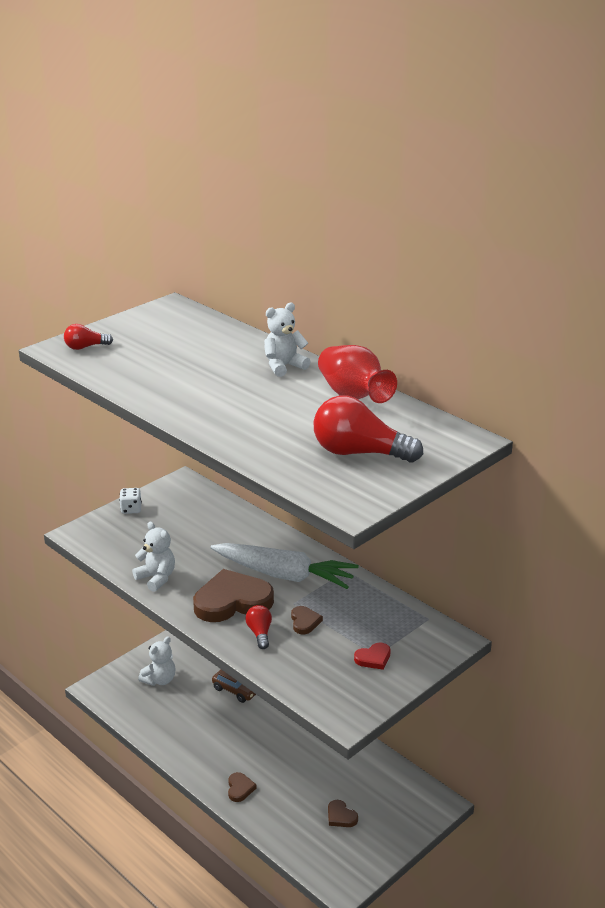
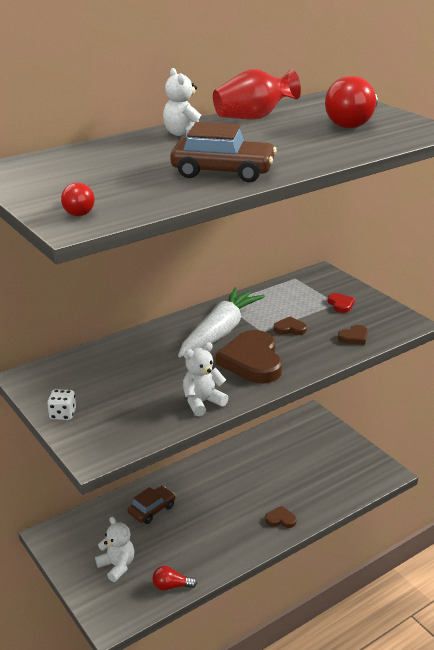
camera: 80 degrees left, 0 degrees up
(181, 393) = (223, 171): none -> brown car
(260, 633) = (302, 351): red light bulb -> red light bulb (171, 586)
(341, 816) = (319, 464): brown heart -> brown heart (354, 337)

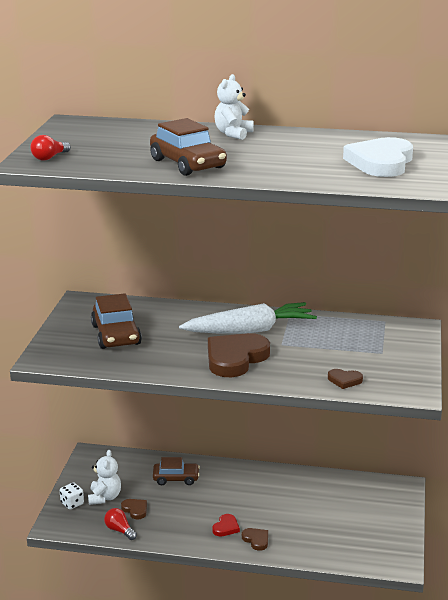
camera: 45 degrees right, 5 degrees down
(63, 414) = (64, 330): white dice -> white dice (72, 503)
(119, 393) = (116, 335): none -> brown car
(202, 402) = (154, 365): white teddy bear -> none
(253, 118) = (315, 137): red vase -> none
(290, 329) = (306, 352): brown heart -> brown heart (135, 510)
(341, 304) = (383, 355): red heart -> red heart (226, 527)
(353, 122) = (381, 162): red light bulb -> white heart

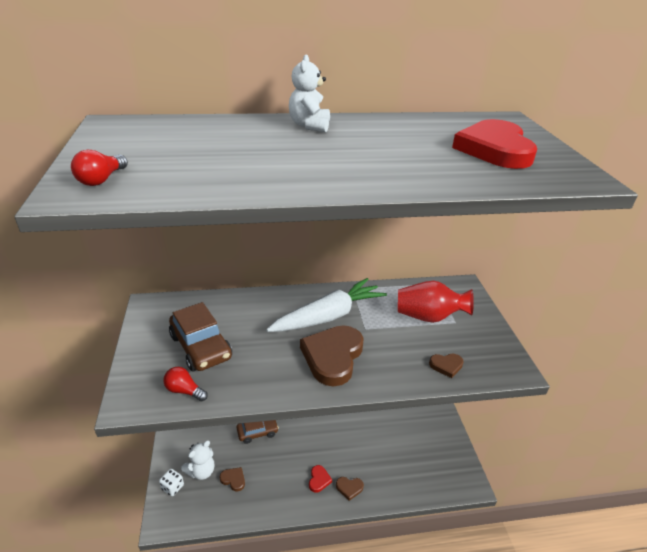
camera: 20 degrees left, 10 degrees up
(104, 497) = (201, 471): white teddy bear -> white teddy bear turned 60 degrees clockwise
(119, 530) = (227, 510): red light bulb -> red light bulb (184, 391)
(188, 164) = (291, 172): brown car -> none
(256, 540) = (349, 488): brown heart -> brown heart turned 150 degrees clockwise
(356, 345) = (429, 317): none -> red vase
(381, 162) = (494, 149): white heart -> red heart

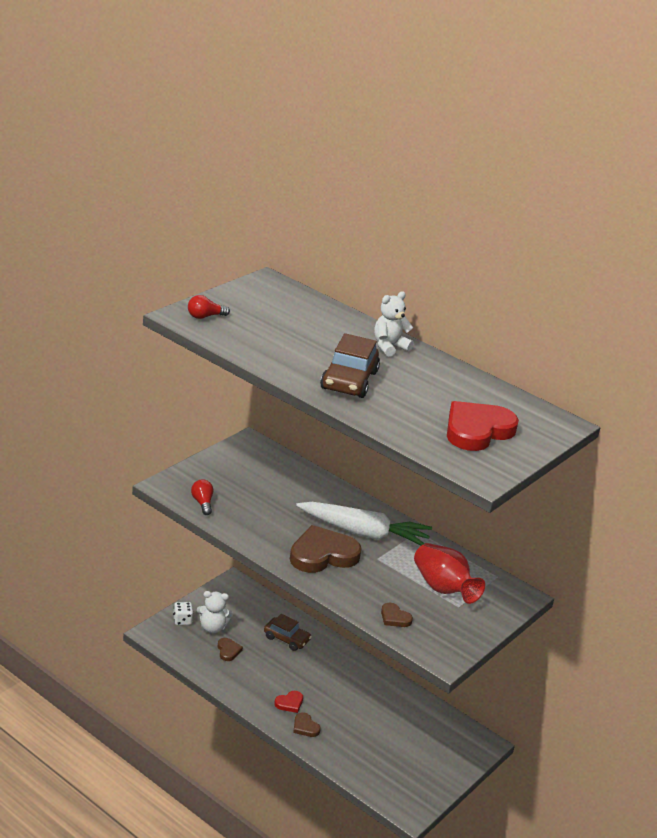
camera: 45 degrees right, 5 degrees down
(201, 347) = (246, 488): brown car -> brown car (349, 380)

